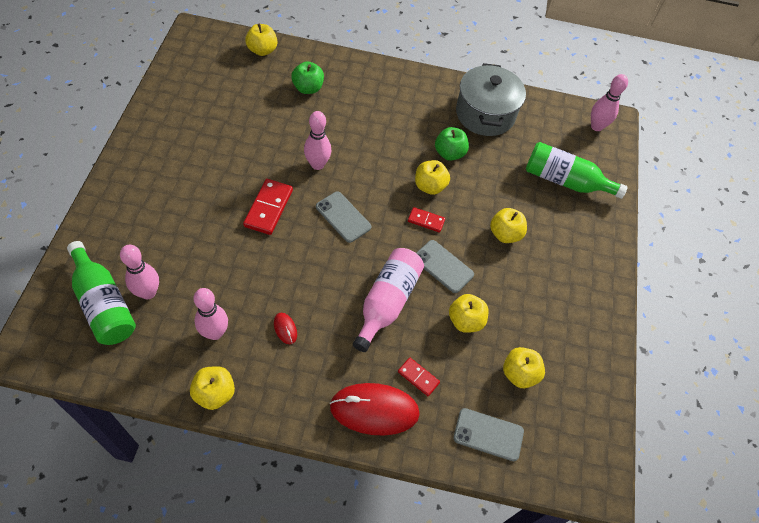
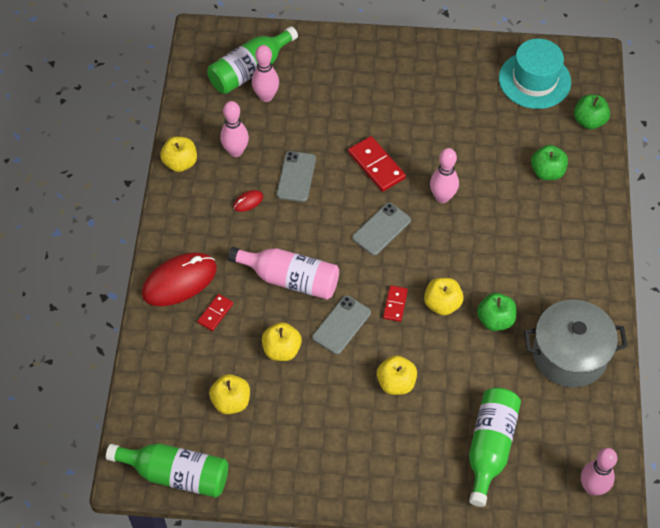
camera: 90 degrees right, 0 degrees up
(206, 74) = (534, 80): none -> turquoise hat
(262, 50) = (589, 121): yellow apple -> green apple
(268, 208) = (376, 165): red domino -> red domino turned 45 degrees clockwise
(374, 410) = (179, 281): red mouse -> red mouse turned 60 degrees clockwise
(488, 434) = (166, 376): grey phone -> grey phone (296, 176)
(597, 435) = (176, 474): none -> green bottle

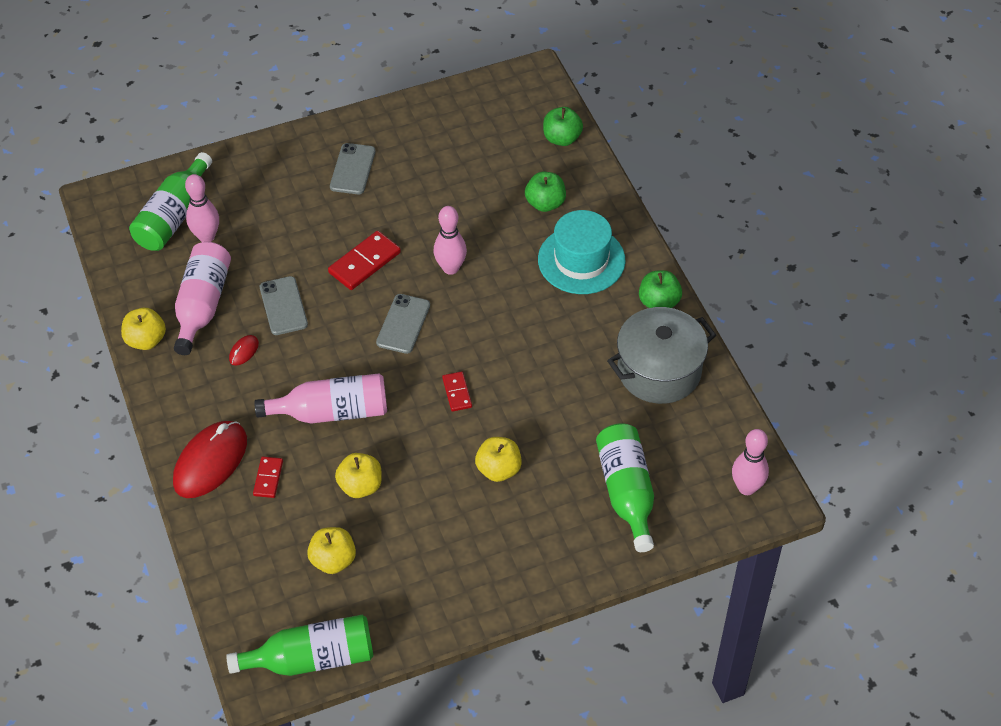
camera: 25 degrees left, 5 degrees down
(236, 151) = (202, 305): pink bowling pin -> pink bottle
(341, 325) = (411, 435): grey phone -> grey phone (352, 169)
(376, 165) = (364, 262): red domino -> red domino turned 75 degrees counterclockwise
(442, 304) = (505, 373): yellow apple -> none
(495, 320) = (568, 367): green apple -> green apple (659, 302)
(534, 80) = (486, 118): turquoise hat -> turquoise hat (581, 260)

